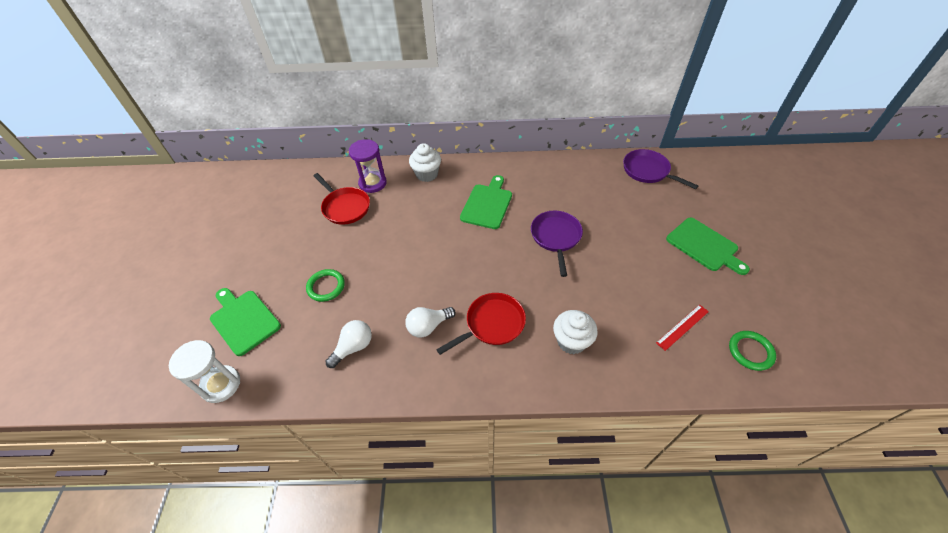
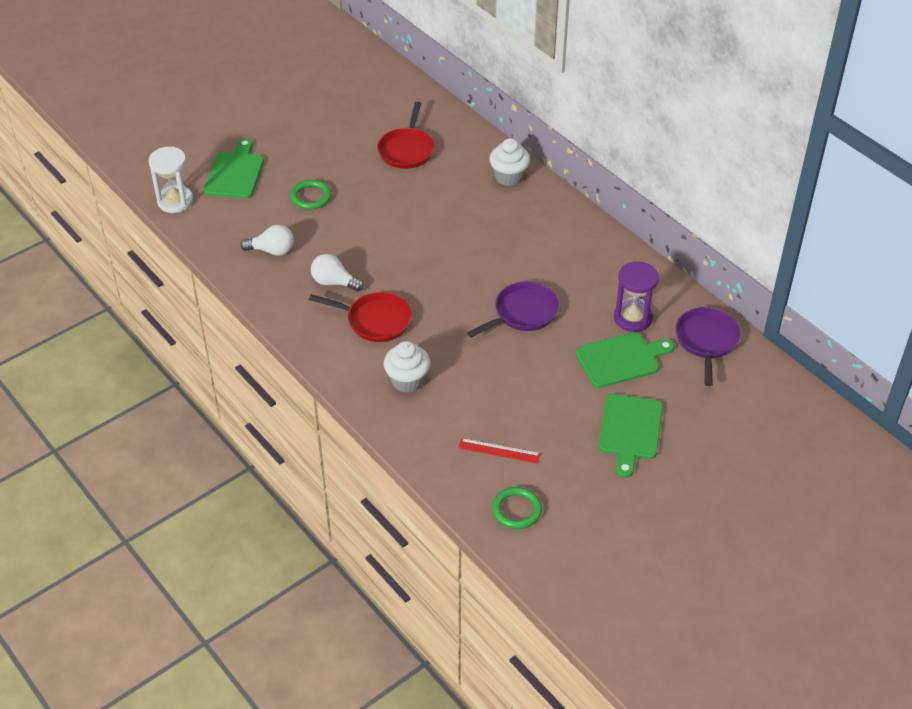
camera: 50 degrees right, 5 degrees down
(372, 183) = (455, 148): purple hourglass -> purple hourglass (633, 318)
(487, 204) = (515, 242): green cutting board -> green cutting board (621, 359)

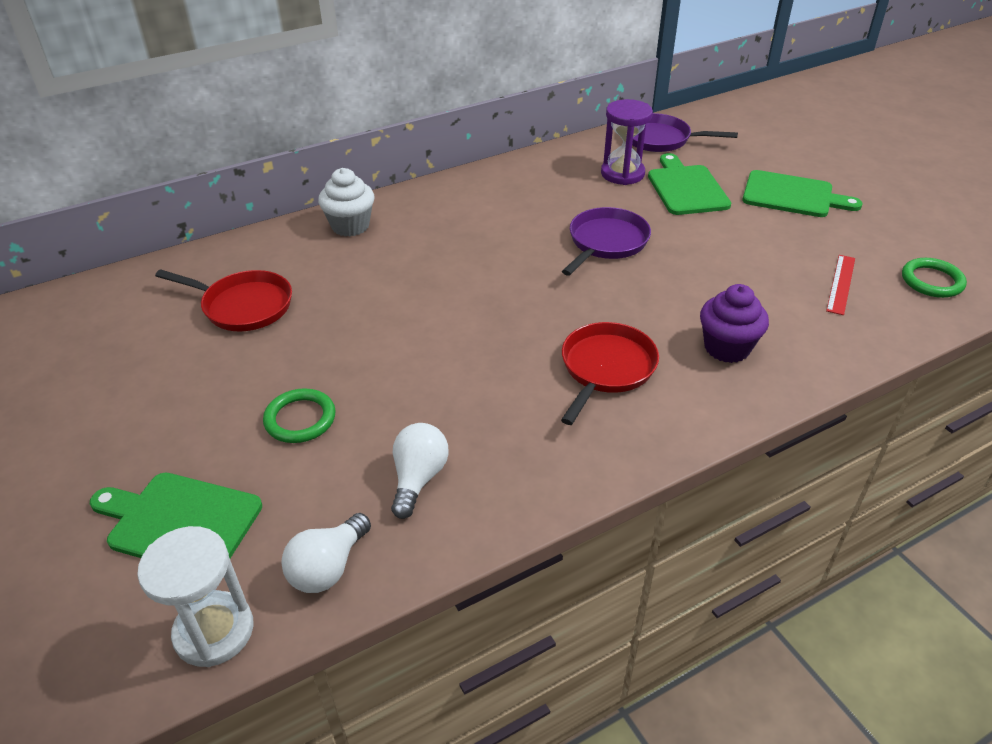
camera: 80 degrees left, 5 degrees down
(334, 282) = (515, 406): white light bulb -> white light bulb (328, 567)
(407, 381) = (727, 348): white cupcake -> purple cupcake
(522, 313) = (606, 242): purple pan -> purple pan turned 60 degrees clockwise

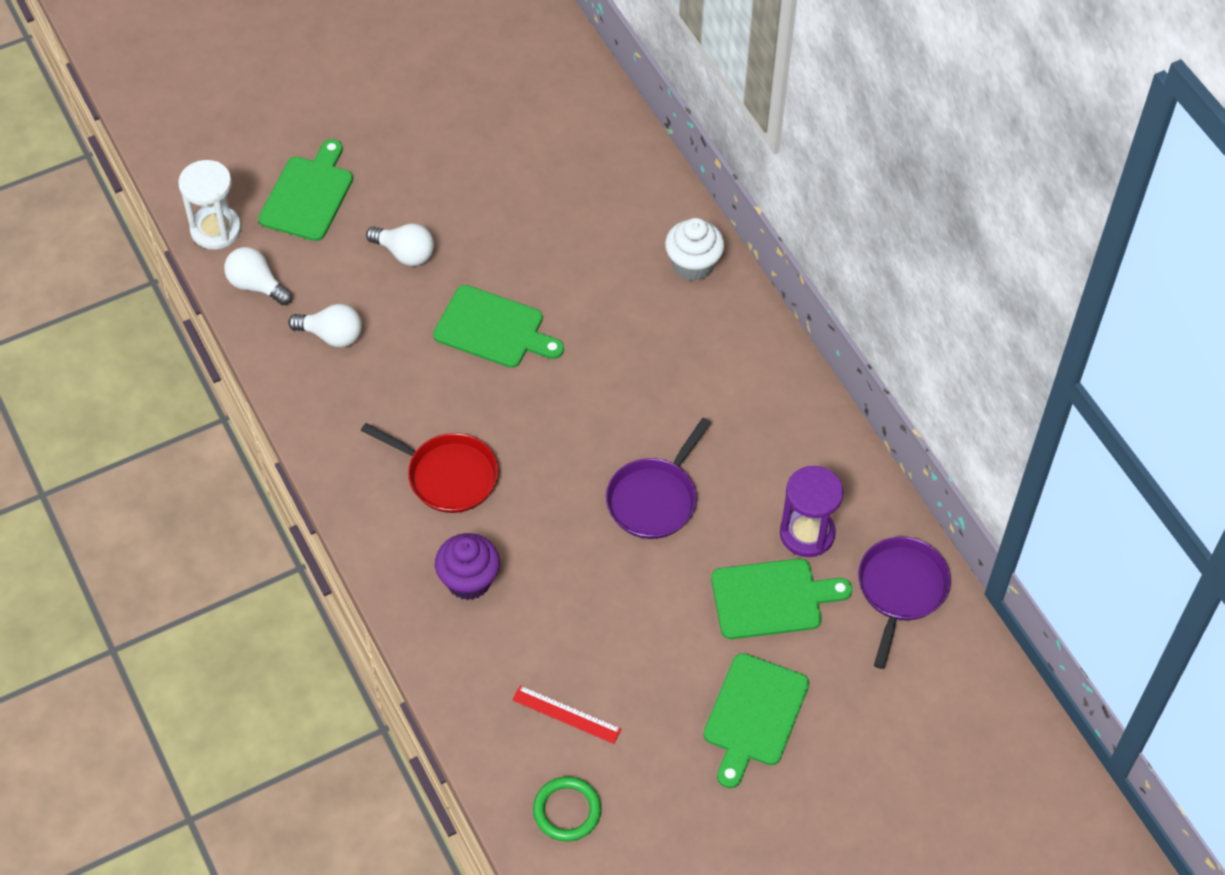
camera: 90 degrees right, 15 degrees up
(243, 306) = (558, 194): red pan -> none
(300, 419) = (405, 253): green ring -> white light bulb
(415, 344) = (493, 329): none -> green cutting board
(606, 242) = (654, 499): purple pan -> purple pan turned 90 degrees clockwise

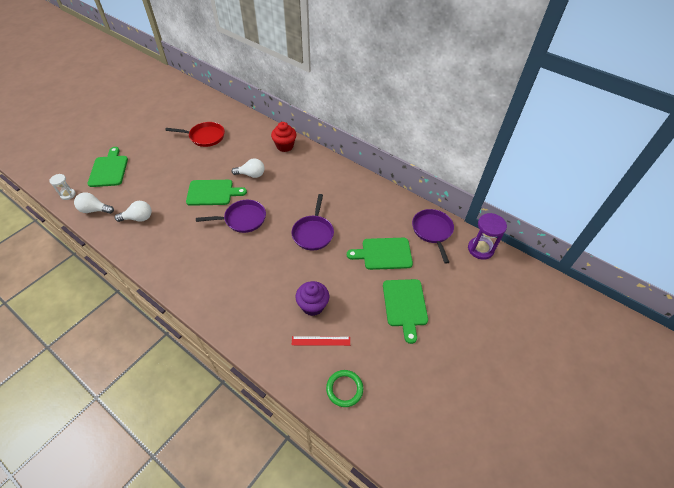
camera: 25 degrees left, 5 degrees down
(216, 230) = (68, 195): white hourglass -> white hourglass, size x0.59
(405, 253) = (161, 177): white light bulb -> white light bulb (251, 174)
(447, 475) = (216, 256): red pan -> red pan (205, 137)
(469, 580) = (245, 297): purple cupcake -> purple cupcake (313, 306)
(529, 414) = (242, 219): none -> purple pan
(693, 265) = (285, 146): white cupcake -> red cupcake
(772, 598) = (384, 254): green cutting board -> green cutting board turned 150 degrees counterclockwise
(807, 533) = (383, 223): purple hourglass -> purple hourglass (480, 249)

